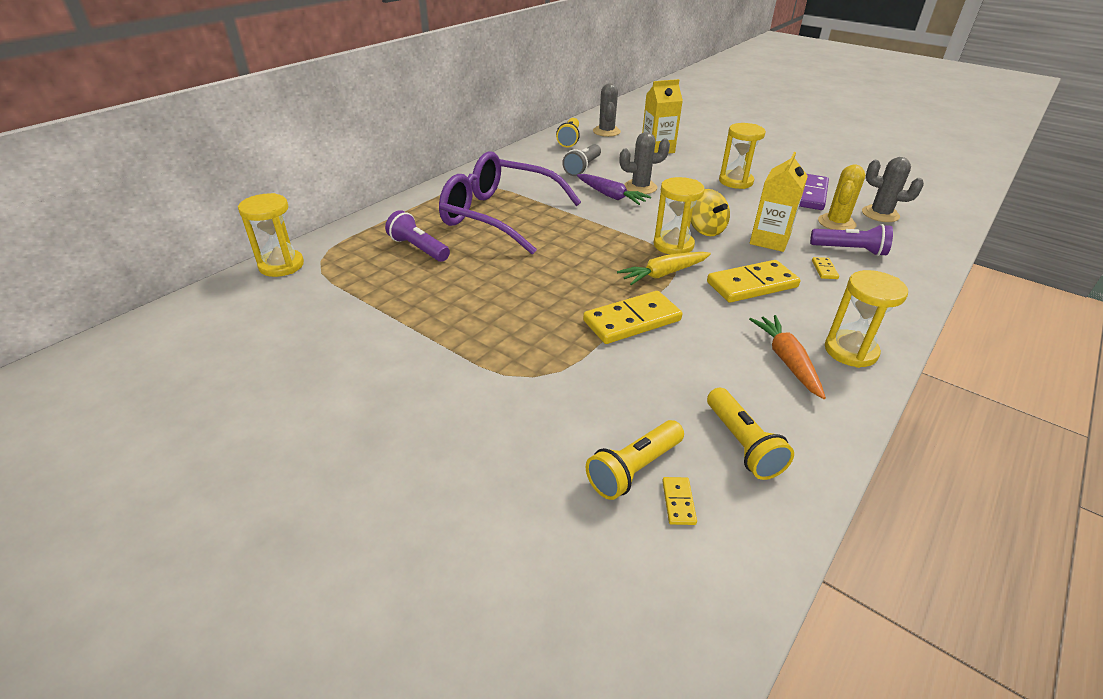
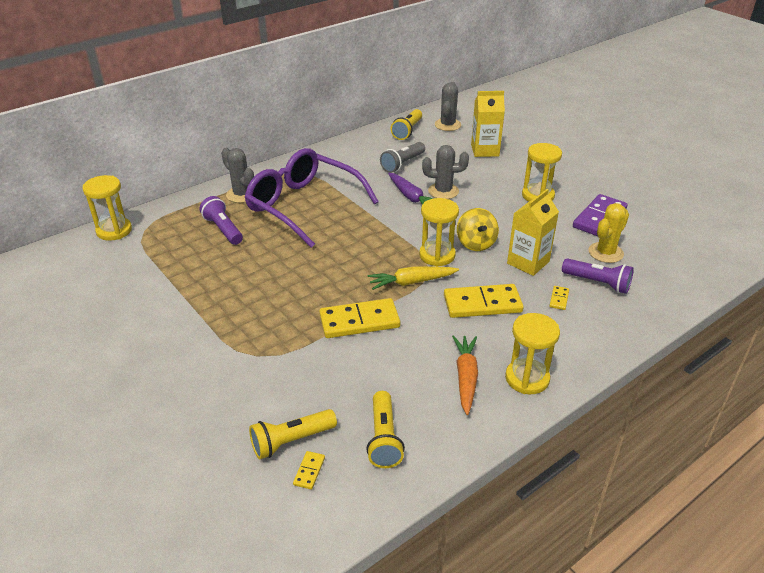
camera: 15 degrees right, 0 degrees up
(880, 214) = (656, 249): grey cactus -> grey cactus (241, 194)

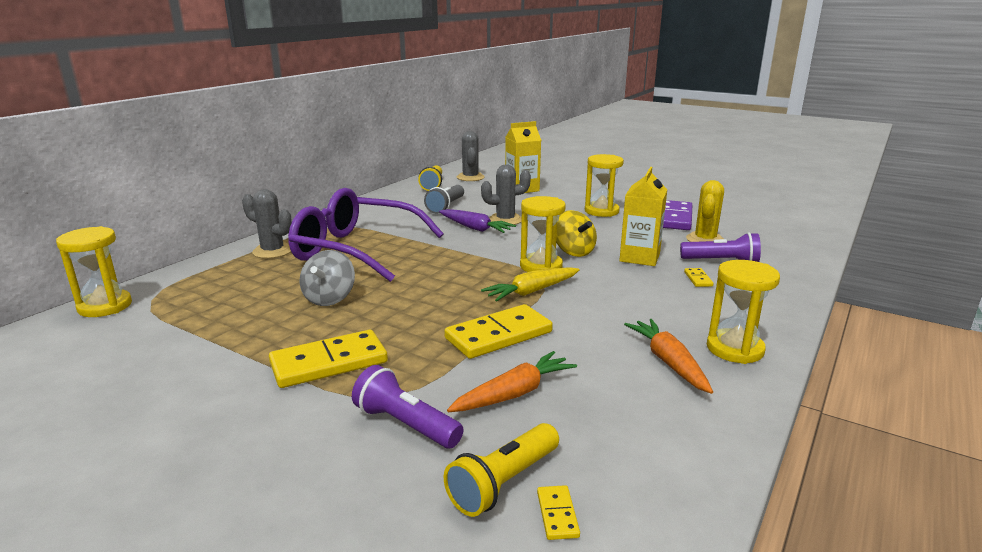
camera: 20 degrees left, 15 degrees down
(223, 229) = (265, 283): purple flashlight -> purple flashlight (405, 424)
(260, 256) = (329, 298): none -> grey spinning top
(338, 376) = (514, 393): none -> orange carrot
(384, 438) = (627, 447): yellow flashlight -> none
(482, 304) = (625, 296): yellow domino -> yellow domino (329, 363)

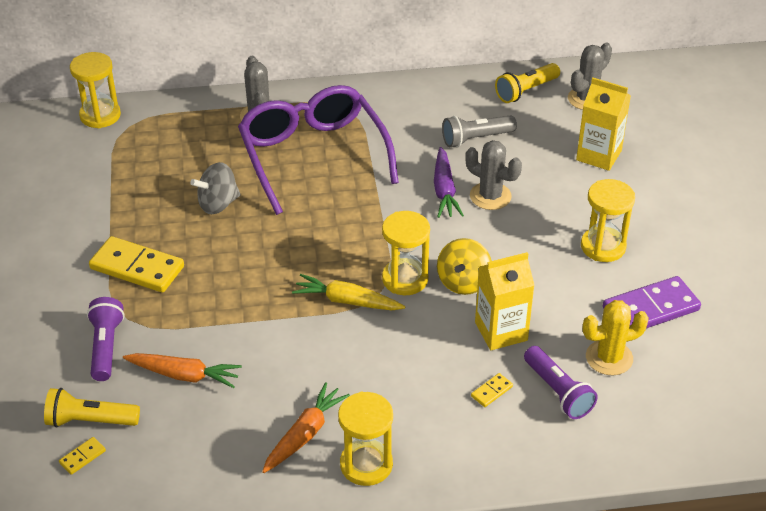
camera: 50 degrees right, 20 degrees up
(499, 335) = (254, 324): yellow domino -> none

